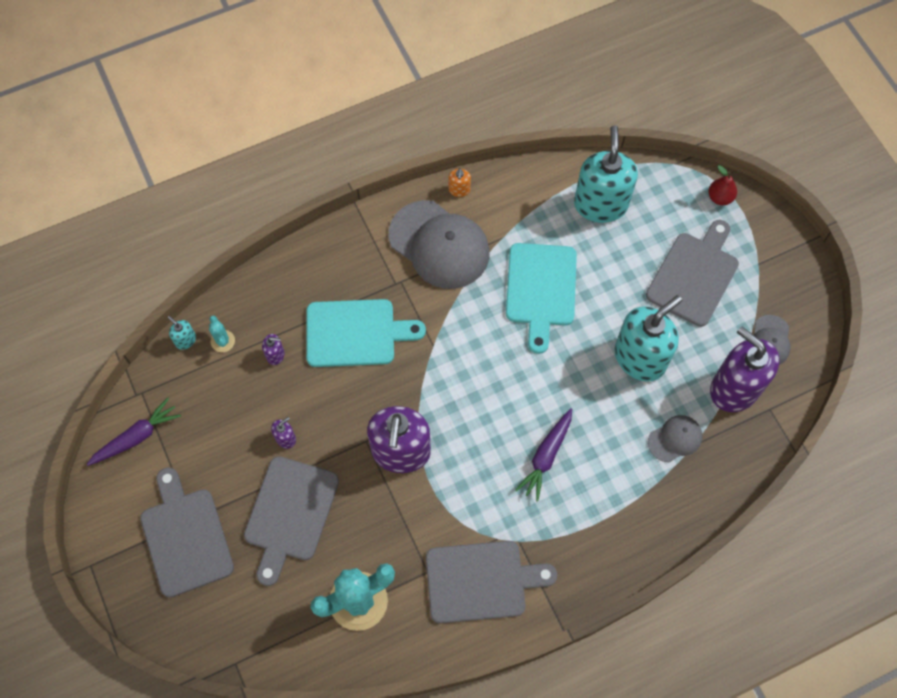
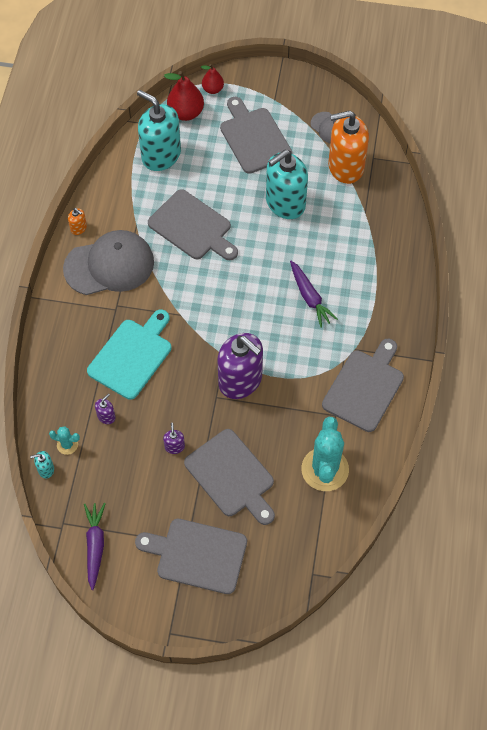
camera: 55 degrees left, 5 degrees down
(541, 289) = (192, 227): turquoise cutting board -> grey cutting board
(640, 358) = (285, 203): turquoise soap dispenser -> turquoise soap dispenser turned 120 degrees counterclockwise
(670, 192) = (186, 113): none -> red pear
(675, 439) = (353, 219): grey cap -> none
(734, 388) = (345, 167): purple soap dispenser -> orange soap dispenser

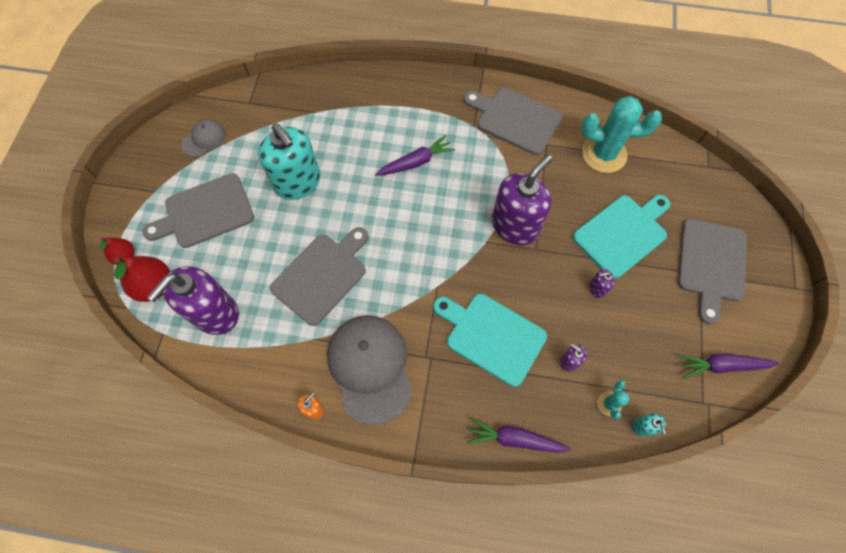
camera: 90 degrees left, 5 degrees up
(44, 369) = (514, 439): none -> purple carrot
(161, 155) = (215, 313): turquoise soap dispenser -> purple soap dispenser
(232, 476) = (622, 233): grey cutting board -> turquoise cutting board
(345, 167) = (257, 126): orange soap dispenser -> none

